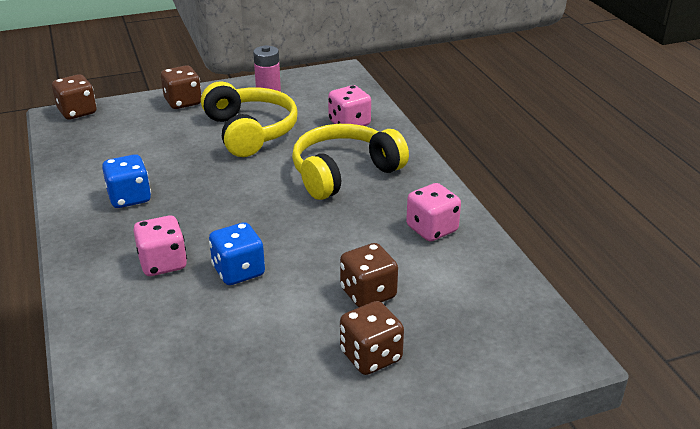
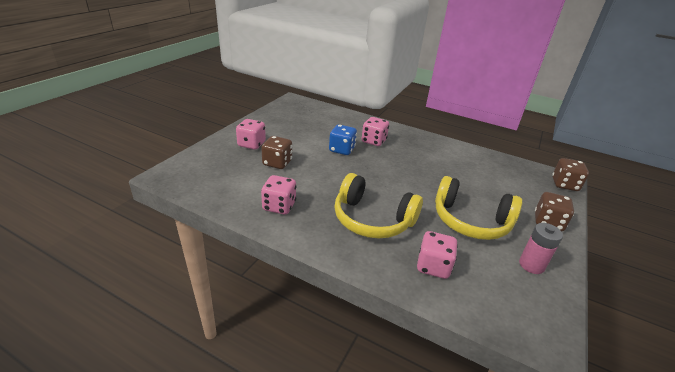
camera: 135 degrees right, 0 degrees up
(129, 198) = (438, 156): blue dice -> none
(344, 173) = (372, 219): yellow headphones -> yellow headphones turned 105 degrees clockwise
(371, 356) = (251, 144): brown dice -> pink dice

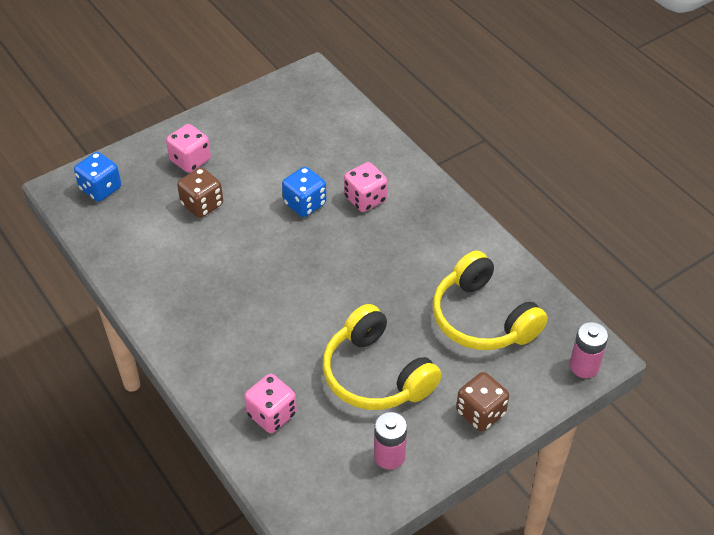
camera: 30 degrees right, 15 degrees up
(196, 169) = (100, 189): none -> blue dice
(279, 206) = (161, 276): pink dice -> none
(372, 219) = (255, 330): yellow headphones -> yellow headphones (482, 318)
(564, 184) = (584, 366): brown dice -> pink battery

